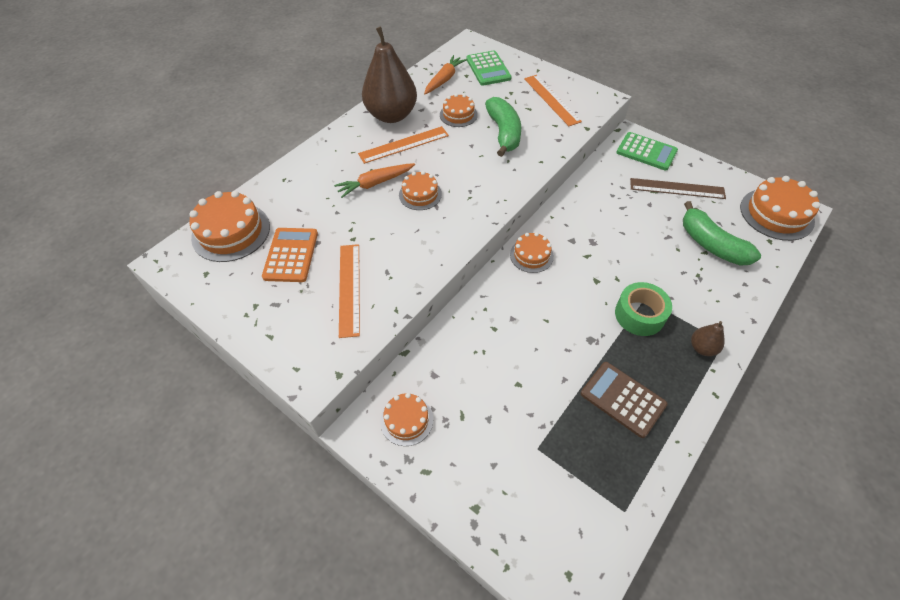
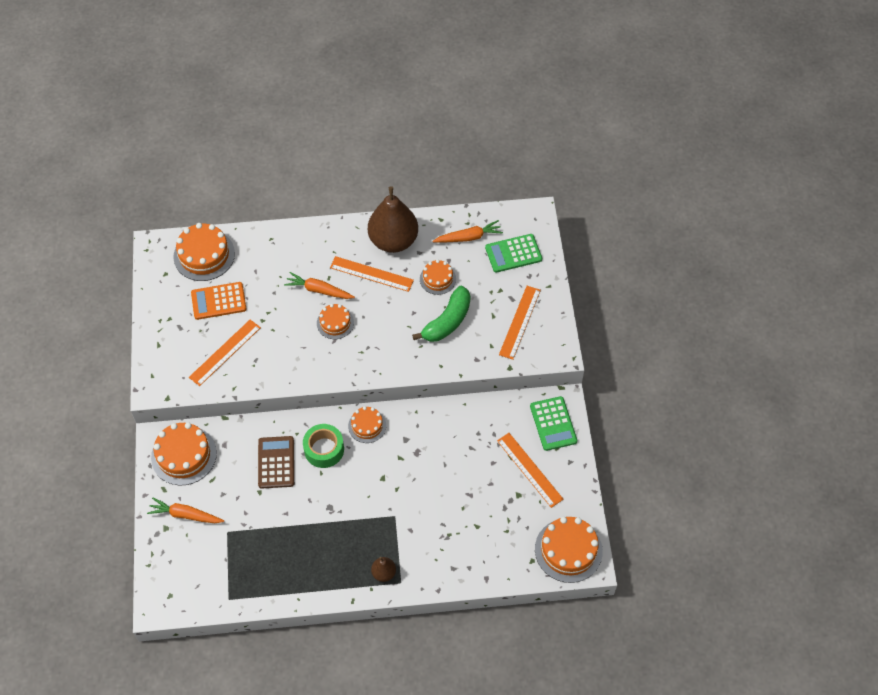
camera: 45 degrees right, 5 degrees up
(291, 255) = (218, 301): orange calculator -> orange calculator turned 150 degrees counterclockwise
(406, 420) = (184, 455): orange cake -> orange cake, size x1.69
(479, 474) = (185, 515): none -> orange carrot
(488, 69) = (513, 253): green calculator -> green calculator turned 45 degrees clockwise
(622, 399) = (301, 553): brown calculator -> brown calculator (276, 462)
(639, 315) = (377, 521): green tape -> green tape (324, 449)
(677, 189) = (529, 470): brown ruler -> orange ruler
(711, 244) = (489, 525): green banana -> none

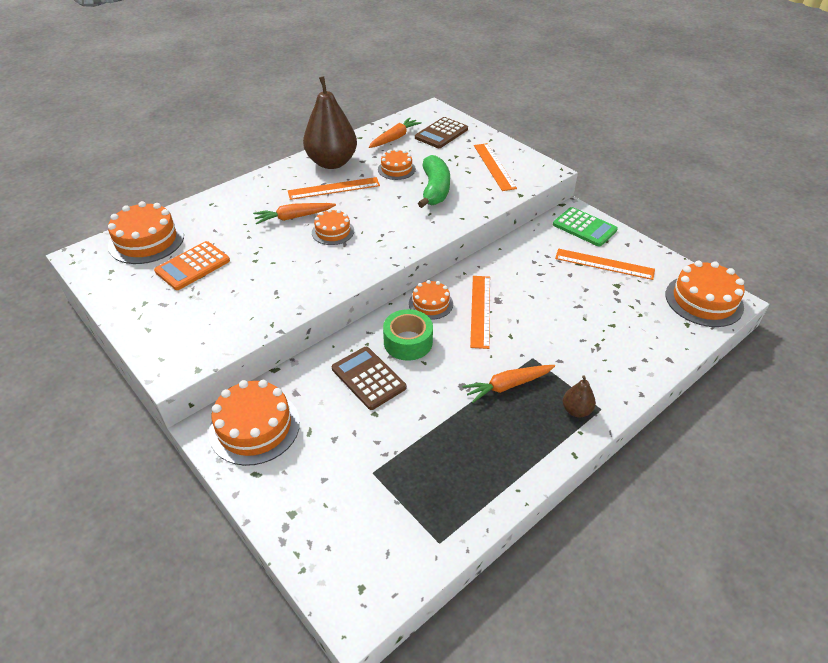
camera: 35 degrees left, 15 degrees down
(185, 515) = (306, 485): orange carrot -> orange carrot (507, 386)
(225, 352) = (235, 301): orange ruler -> orange ruler (480, 310)
(513, 253) = (441, 133): green calculator -> brown calculator

